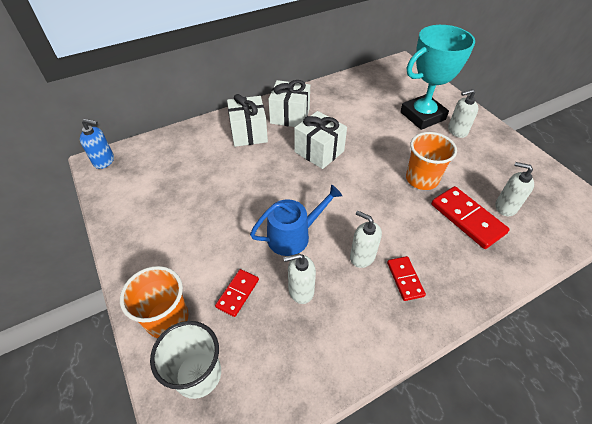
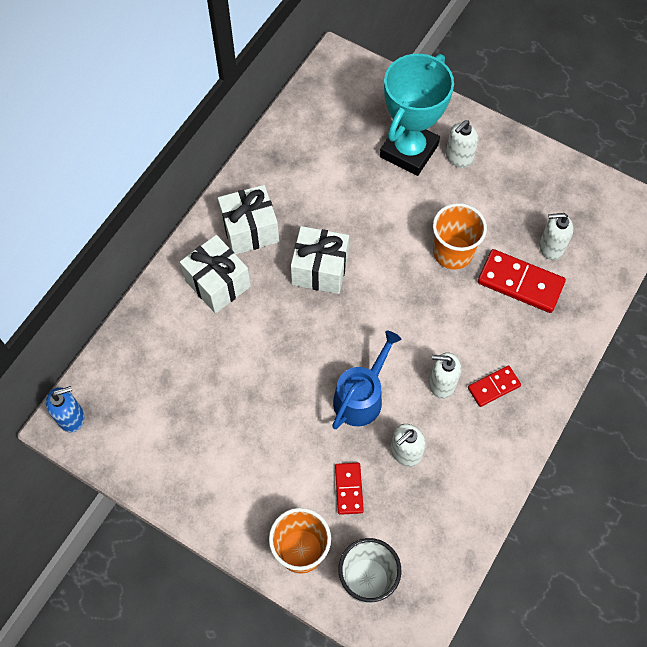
camera: 30 degrees left, 15 degrees up
(405, 279) = (493, 387): red domino -> red domino turned 75 degrees counterclockwise

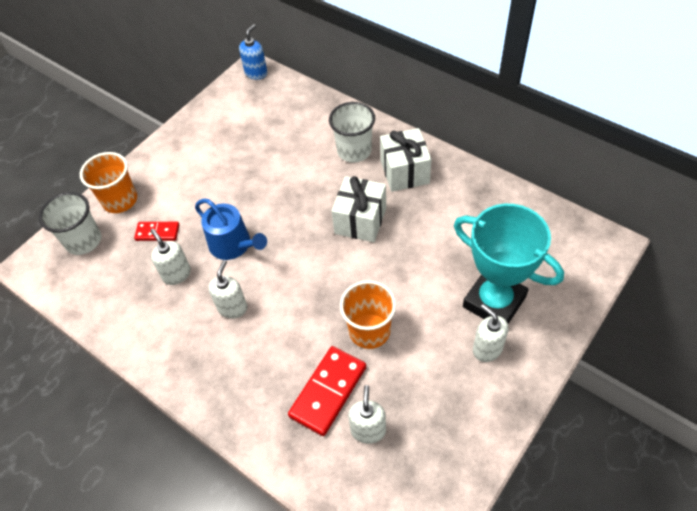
camera: 100 degrees right, 10 degrees down
(71, 417) = (256, 73): blue soap dispenser -> blue soap dispenser turned 135 degrees counterclockwise
(218, 283) = (354, 151): white gift -> white cup
(493, 387) = (220, 351): red domino -> none

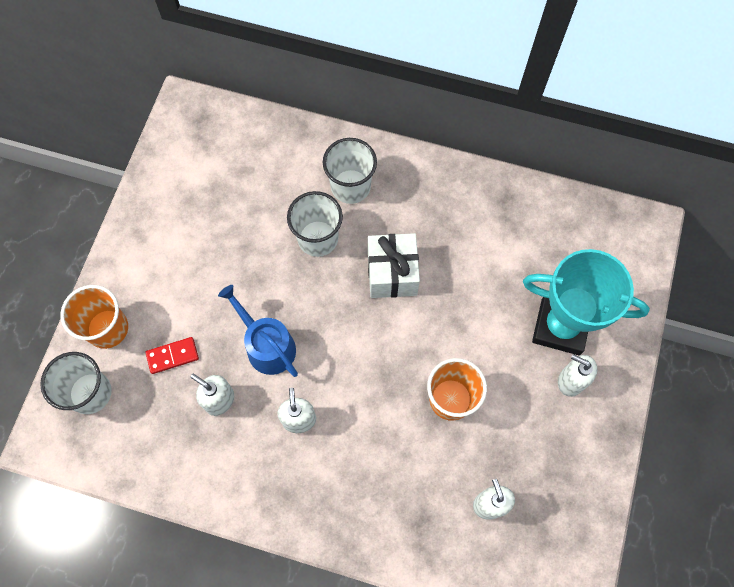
camera: 25 degrees left, 15 degrees up
(233, 245) = (267, 345): blue watering can -> blue watering can turned 150 degrees counterclockwise
(256, 73) = (191, 109): blue soap dispenser -> none
(311, 180) = (318, 238): none -> white cup
(328, 391) = (435, 478): red domino -> none
(404, 172) = (416, 198): white gift -> none

